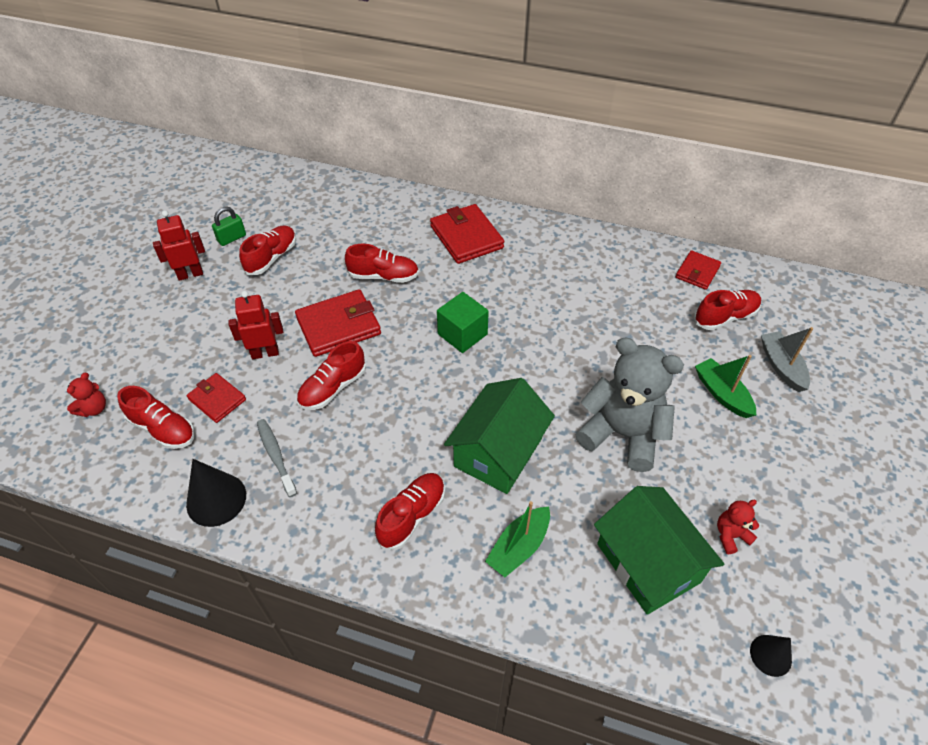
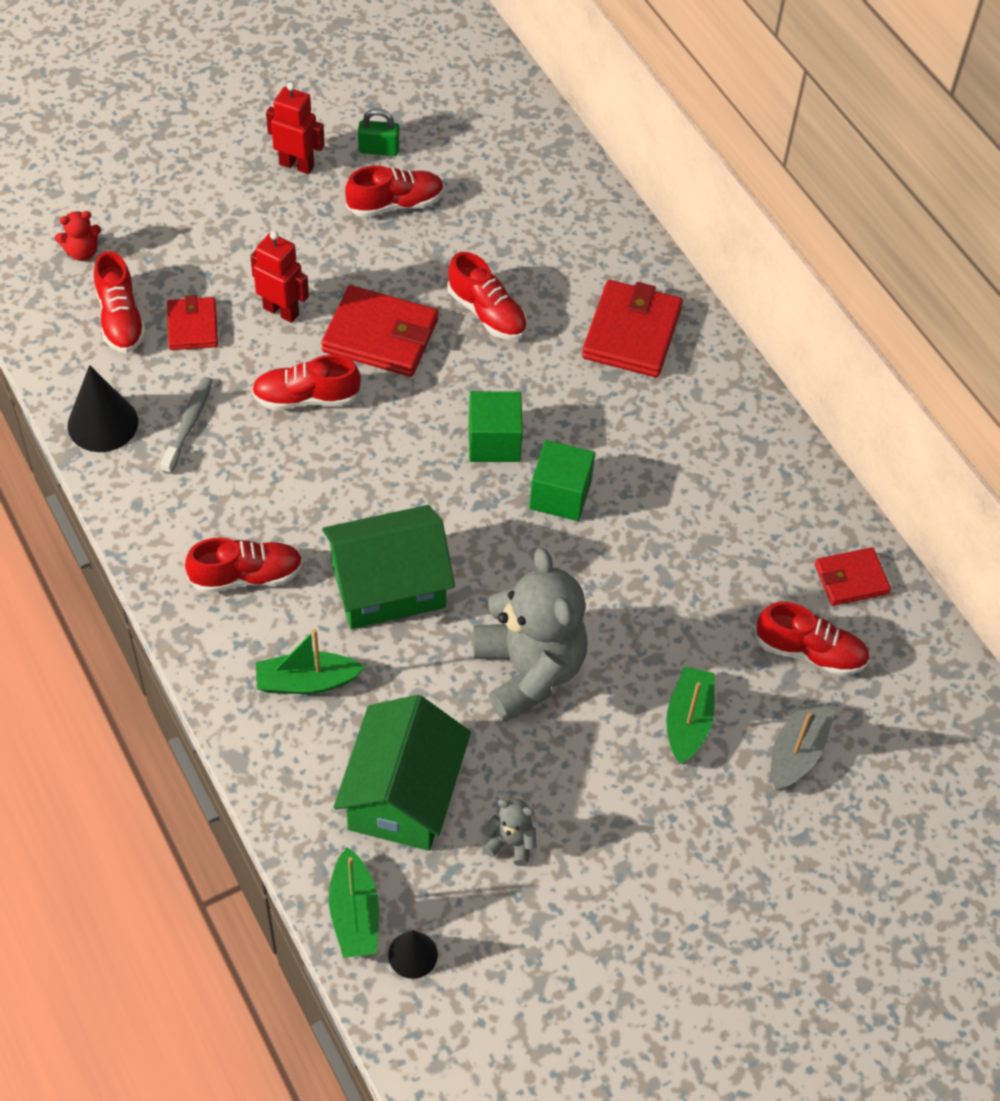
camera: 40 degrees right, 5 degrees up
(527, 335) = (560, 495): none -> green cube
(713, 664) = (354, 914): none -> green boat
(731, 535) = (510, 842): red teddy bear -> grey teddy bear

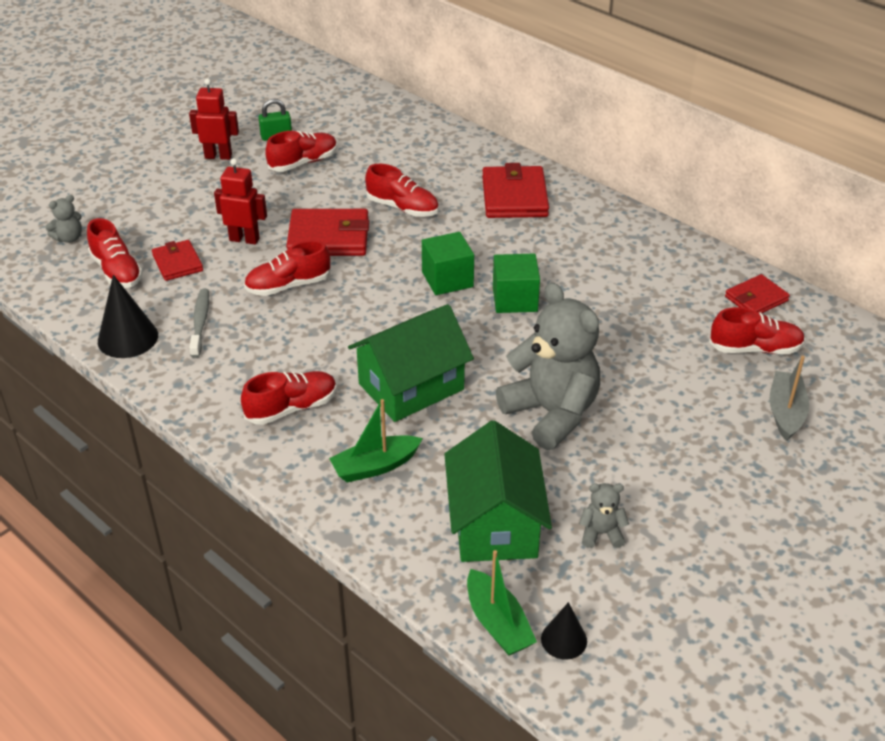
camera: 15 degrees left, 15 degrees down
(82, 252) = (69, 238): red teddy bear -> grey teddy bear
(688, 721) = (693, 414): green boat -> none

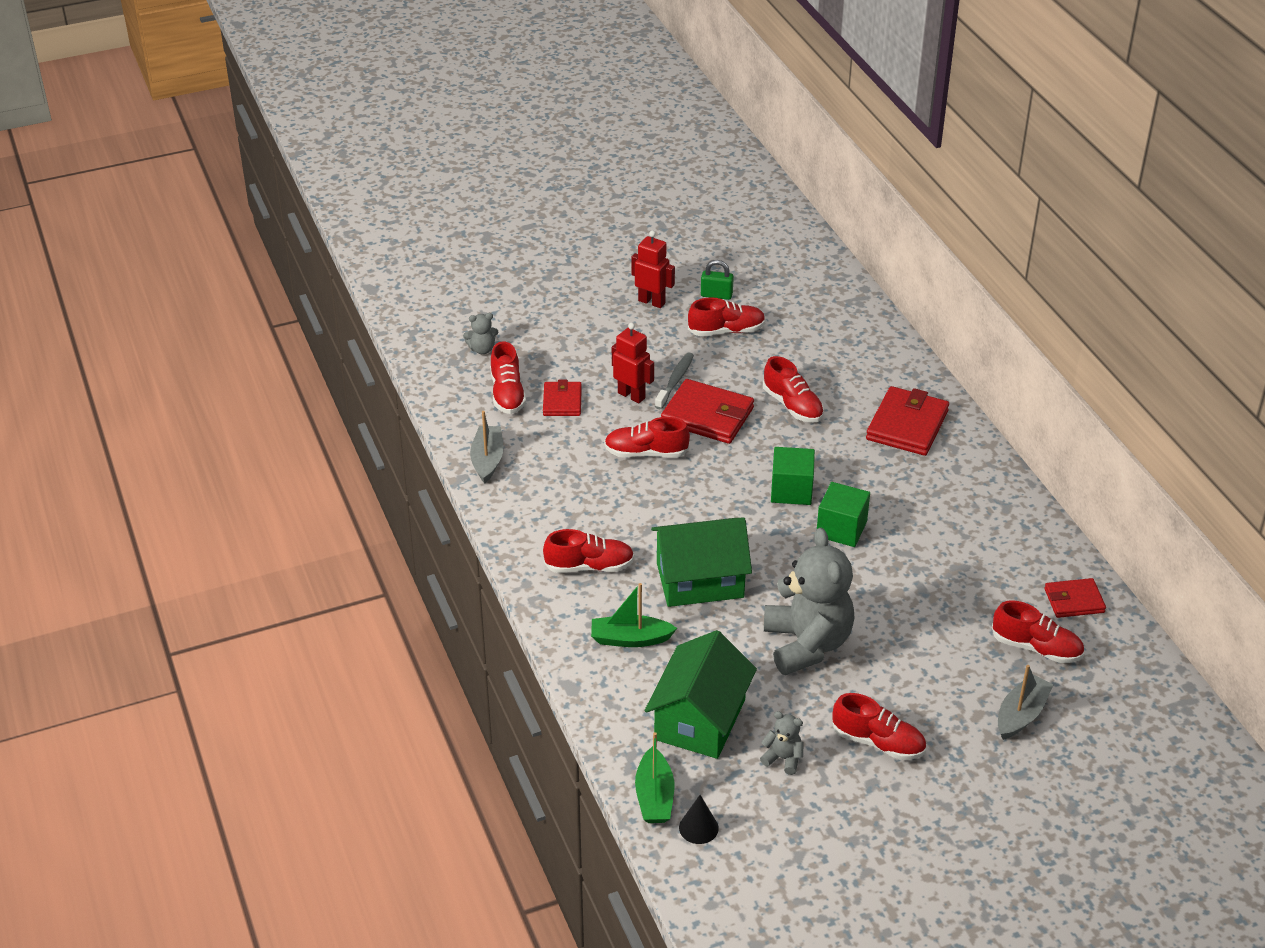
camera: 25 degrees right, 0 degrees up
(128, 338) = (487, 460): black cone -> grey boat
(200, 322) = (553, 464): grey toothbrush -> grey toothbrush (675, 381)
(679, 484) = (878, 742): none -> red shoe

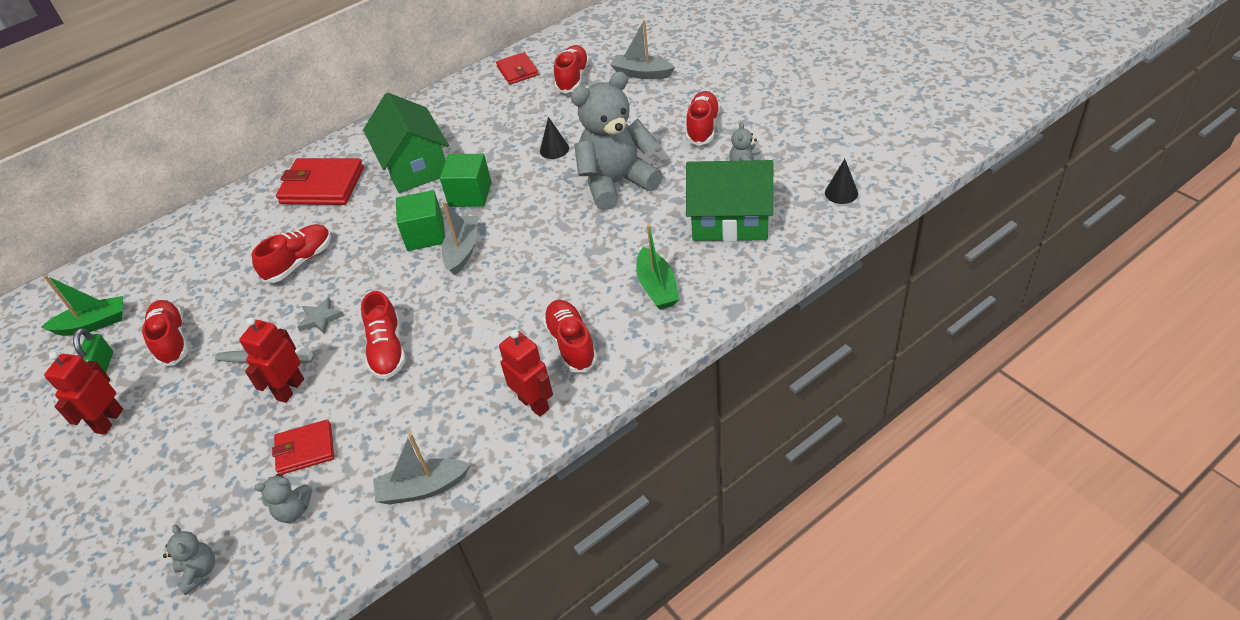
camera: 100 degrees left, 5 degrees up
(507, 394) = (293, 510): red shoe -> grey teddy bear
(534, 532) = (534, 404): none -> red robot
(654, 796) = (826, 224): green boat -> green boat (93, 324)
(700, 580) = (563, 262): green house -> green house (414, 166)
(707, 416) = (320, 318): red wallet -> grey star
(754, 513) = (463, 250): none -> grey boat
(892, 605) = (554, 149): none -> black cone

